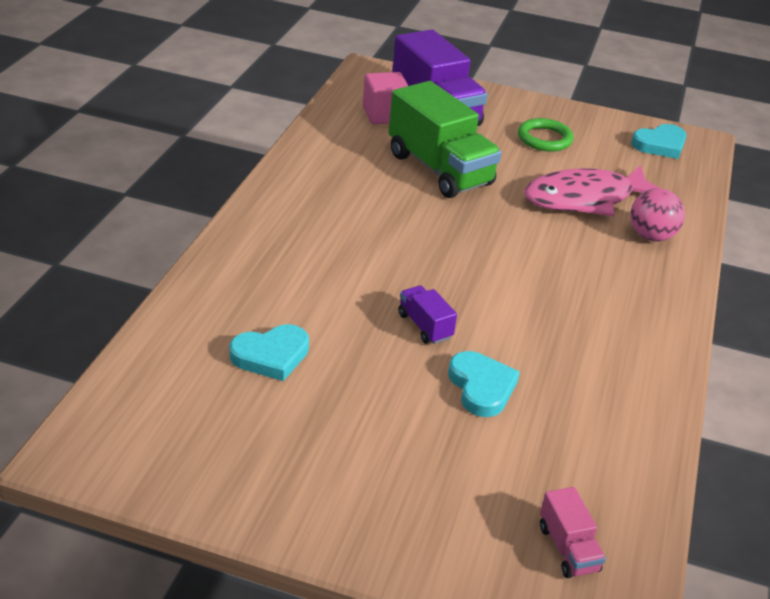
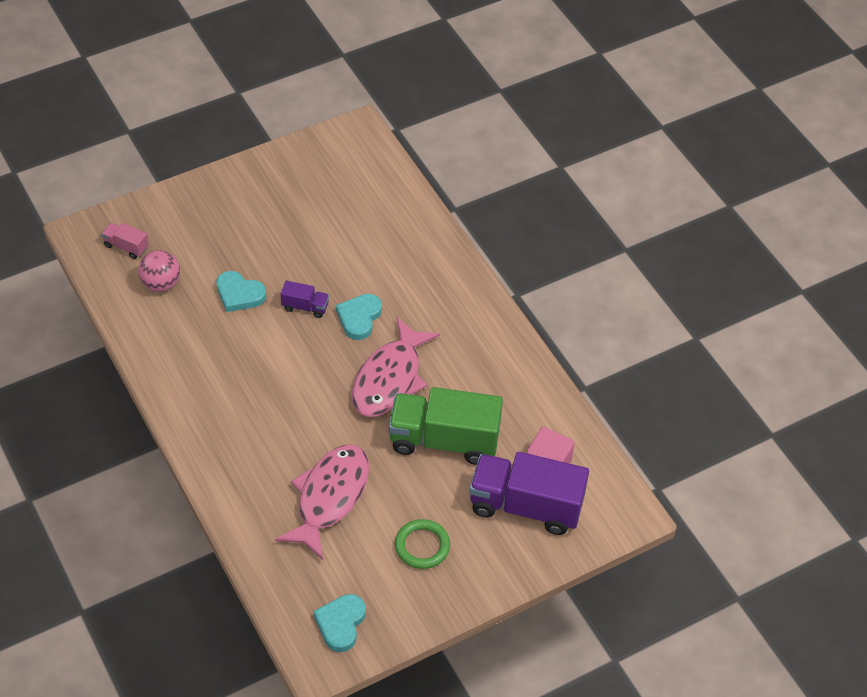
camera: 135 degrees right, 15 degrees up
(271, 355) = (350, 230): turquoise heart -> turquoise heart (359, 318)
(424, 226) = (390, 379): none -> pink fish
(651, 236) = (257, 496): pink ball -> pink ball (161, 284)

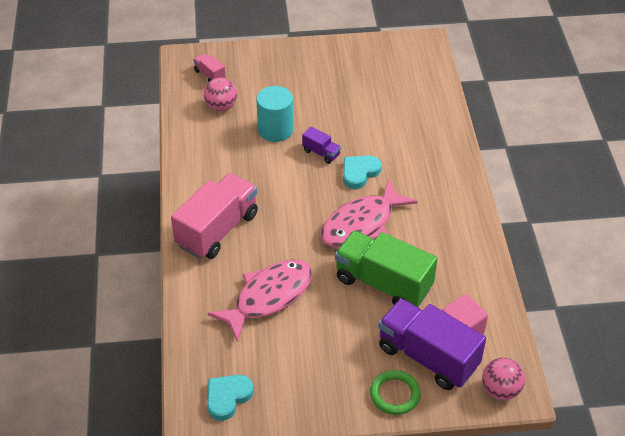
camera: 25 degrees right, 5 degrees down
(234, 438) = (217, 230): none -> pink truck
(239, 294) = (275, 130): turquoise heart -> turquoise cylinder
(422, 546) = (324, 359): green ring -> green ring (394, 394)
(612, 516) = (500, 390): none -> pink ball

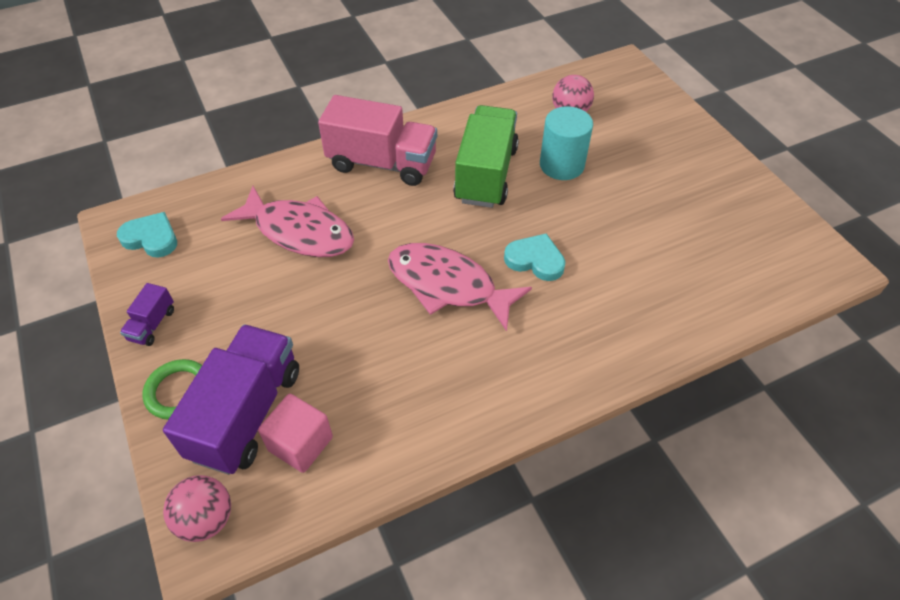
camera: 70 degrees right, 5 degrees up
(209, 75) = (613, 90): pink truck -> none
(321, 153) = (548, 215): purple truck -> purple truck (152, 324)
(383, 283) = (356, 333): green truck -> green truck (486, 174)

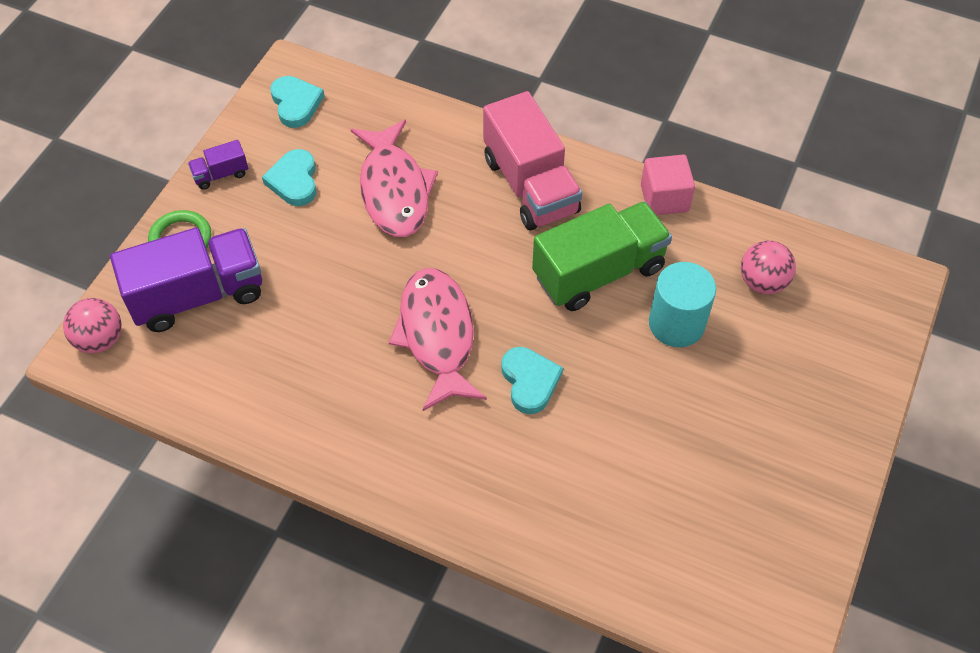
camera: 50 degrees right, 5 degrees up
(218, 283) = (294, 181): none -> turquoise heart
(300, 443) = (201, 348): pink cube -> pink cube (664, 198)

